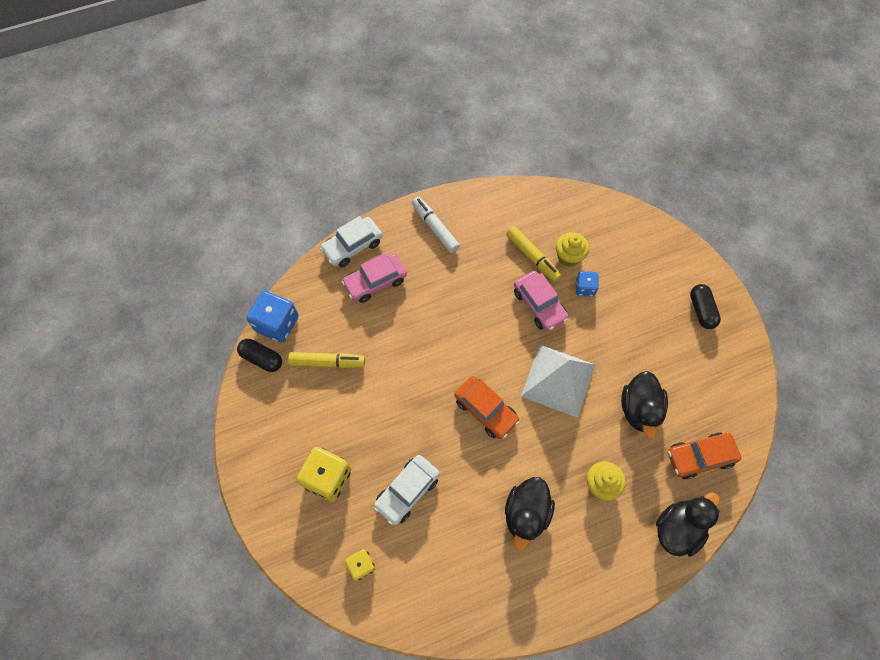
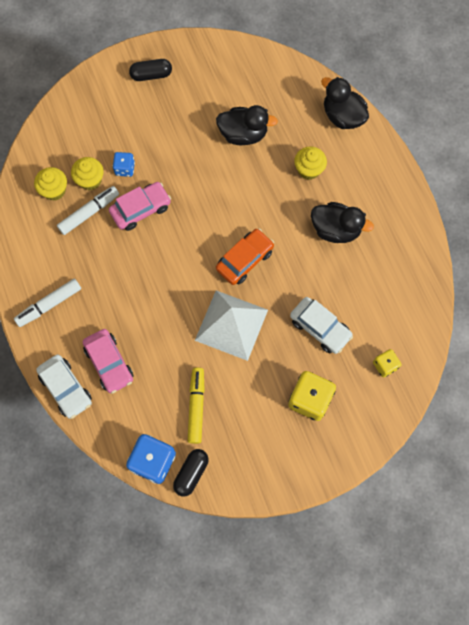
camera: 90 degrees left, 5 degrees up
(532, 257) = (89, 213): yellow marker -> white marker
(555, 225) = (54, 190): none -> yellow cupcake
(558, 380) = (216, 197): white pyramid -> white pyramid (231, 325)
(699, 457) = (284, 93): orange car -> none

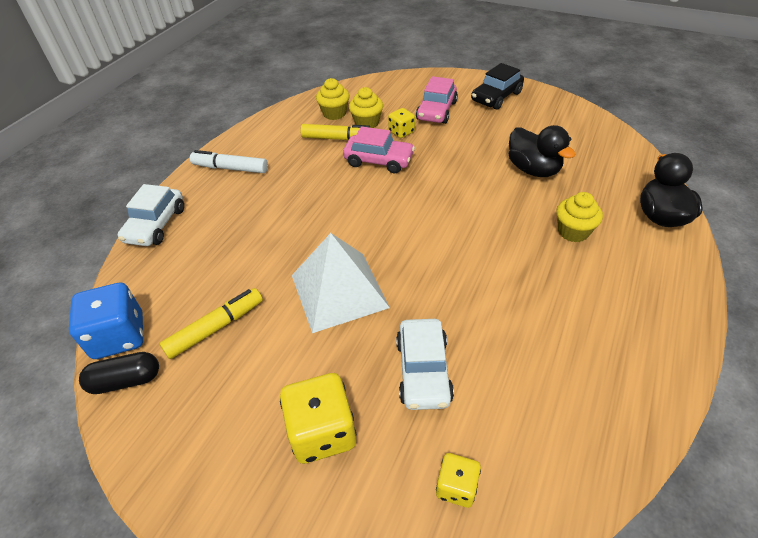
camera: 50 degrees right, 25 degrees down
(89, 213) = (338, 139): white marker -> yellow marker
(109, 363) = (207, 235): pink car -> pink car (436, 111)
(125, 169) = (401, 132): blue dice -> yellow dice
(151, 75) = (496, 97): black capsule -> black car
(244, 260) = (419, 252): orange car -> none
(335, 230) = (548, 297): black duck -> none

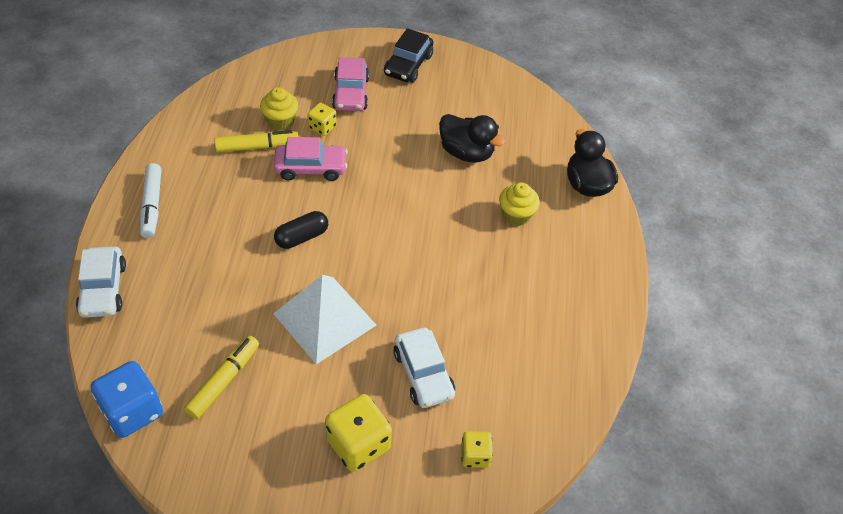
camera: 25 degrees left, 5 degrees up
(126, 381) = (163, 448): black capsule -> black capsule (302, 237)
(230, 168) = (152, 205): white marker -> white marker turned 90 degrees counterclockwise
(334, 113) = (239, 113): yellow cupcake -> none

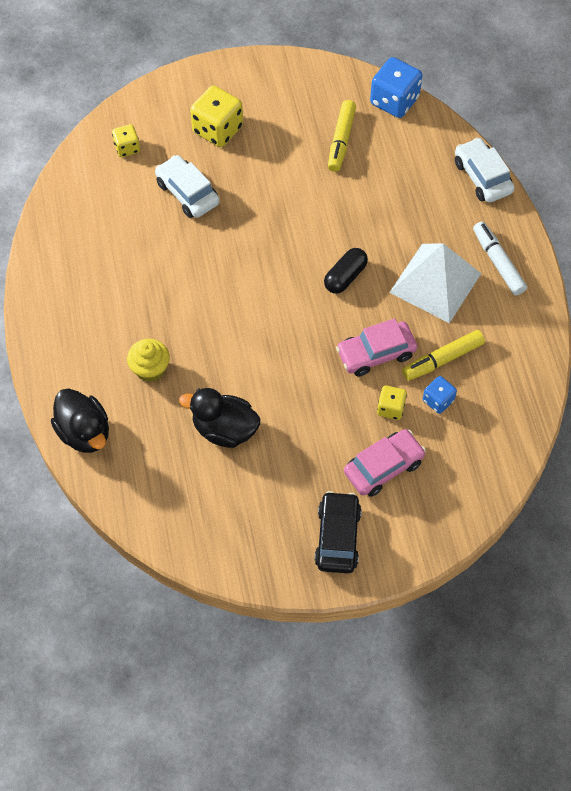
camera: 165 degrees right, 10 degrees up
(280, 121) = (438, 400): yellow cupcake -> blue dice
(325, 319) = (287, 210): white pyramid -> white pyramid (435, 282)
(351, 93) = (383, 467): pink car -> pink car turned 75 degrees clockwise

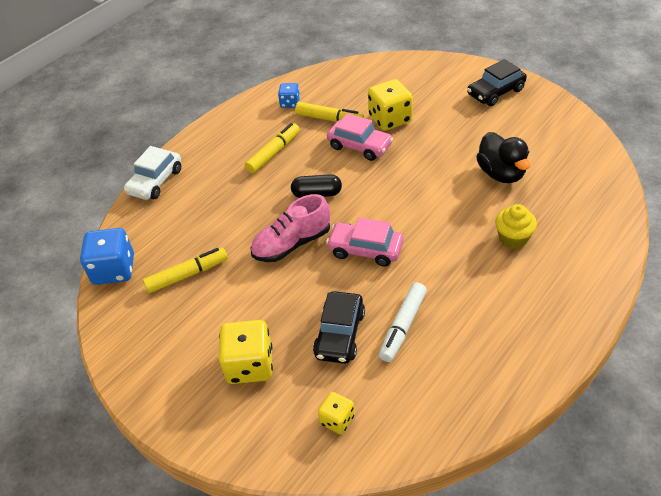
camera: 125 degrees left, 15 degrees down
(84, 432) = (602, 236): black duck -> none
(187, 193) = (340, 334): white car -> black car
(304, 222) = (292, 244): none -> pink shoe
(383, 467) = (431, 101): pink car -> pink car (365, 250)
(390, 408) = (390, 119): yellow dice -> yellow dice, size x1.78
(435, 282) = (274, 153): white pyramid -> yellow marker
(438, 400) = (360, 106): blue dice -> blue dice (290, 103)
(498, 262) = (227, 137): white marker -> white marker (402, 326)

